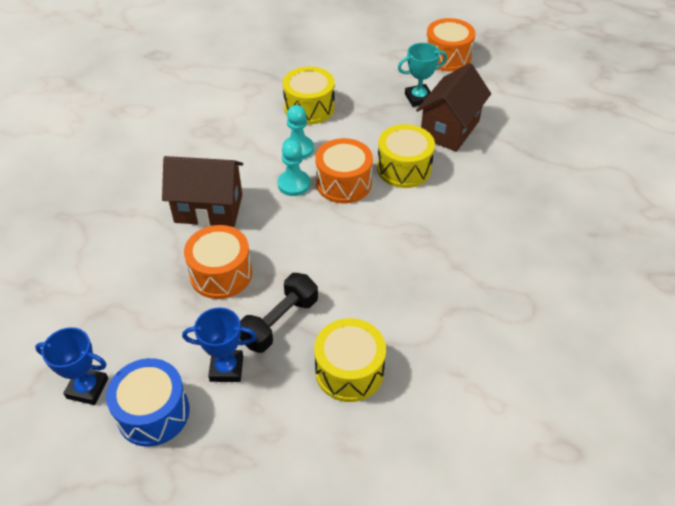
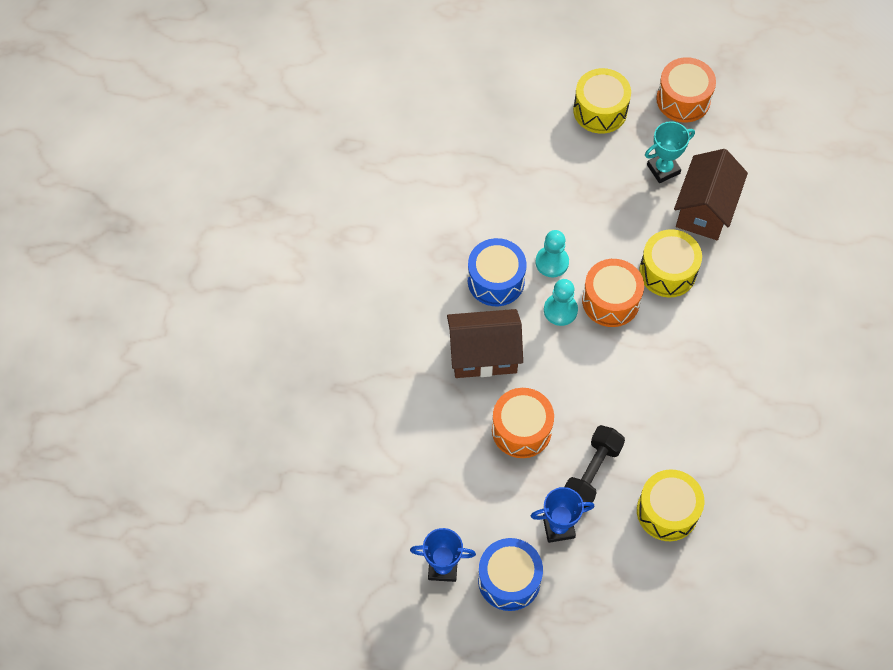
camera: 10 degrees left, 15 degrees up
(242, 155) = (496, 280): none -> blue drum
(309, 108) = (548, 202): yellow drum -> yellow drum (600, 110)

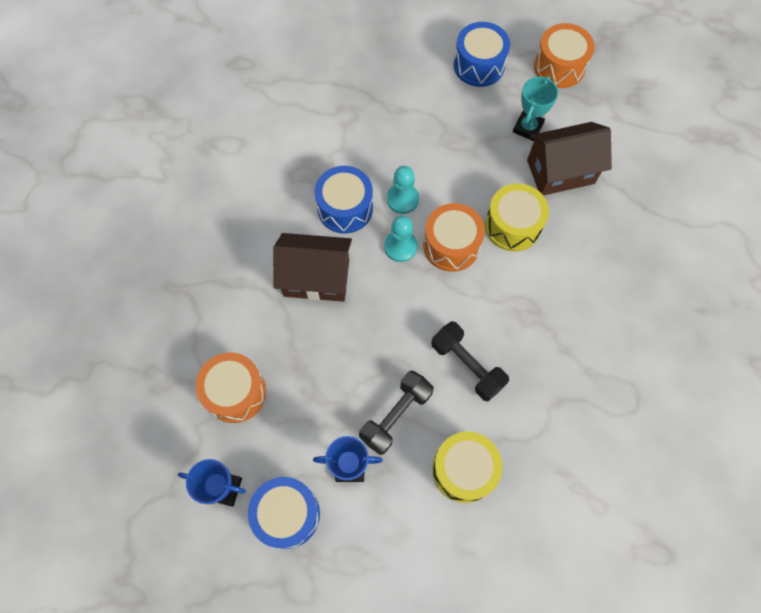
camera: 10 degrees right, 5 degrees up
(521, 430) = (336, 359): orange drum -> orange drum (235, 392)
(600, 110) = (479, 65): yellow drum -> blue drum
(650, 414) = (467, 365): none -> black dumbbell
(663, 169) = (527, 128): turquoise trophy -> turquoise trophy turned 45 degrees counterclockwise
(705, 210) = (560, 172): brown house -> brown house turned 45 degrees clockwise

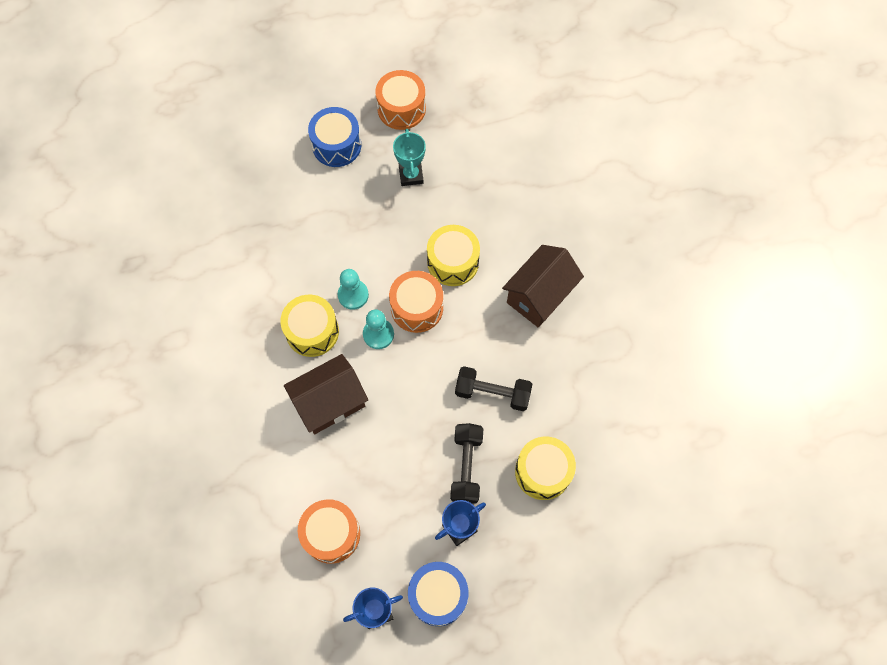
camera: 35 degrees left, 0 degrees up
(345, 208) = (312, 331): blue drum -> yellow drum
(560, 172) = (460, 196): brown house -> brown house (539, 296)

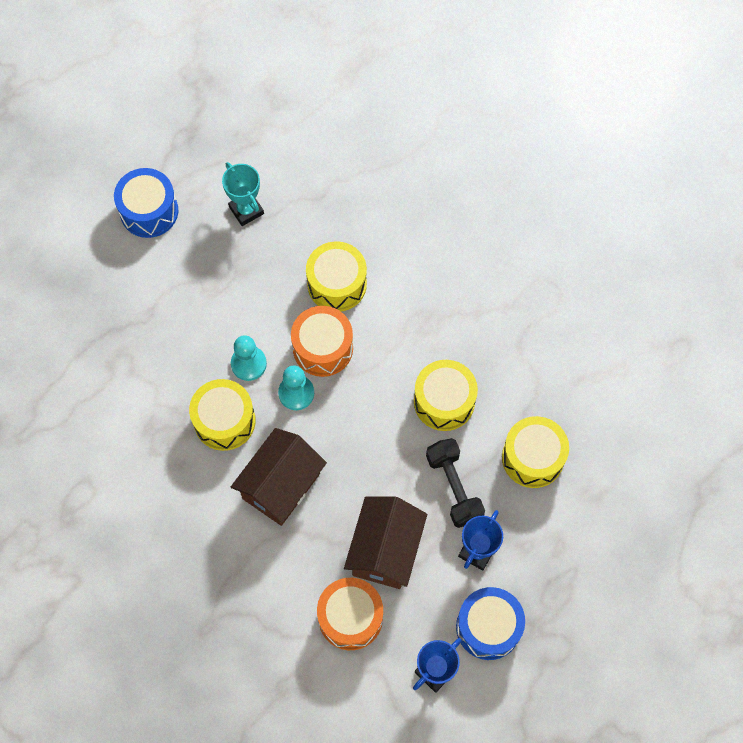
camera: 25 degrees left, 0 degrees up
(401, 108) = (200, 142): orange drum -> none
(492, 393) = (444, 401): black dumbbell -> yellow drum
(539, 296) = (443, 281): brown house -> brown house (385, 550)

